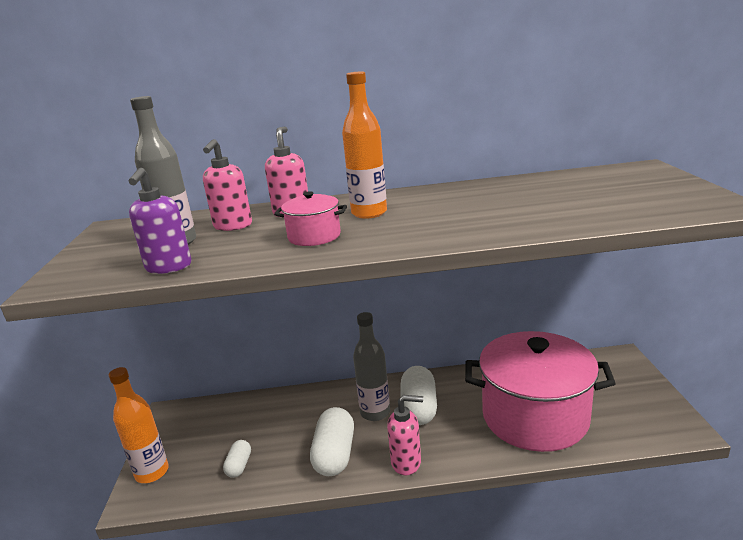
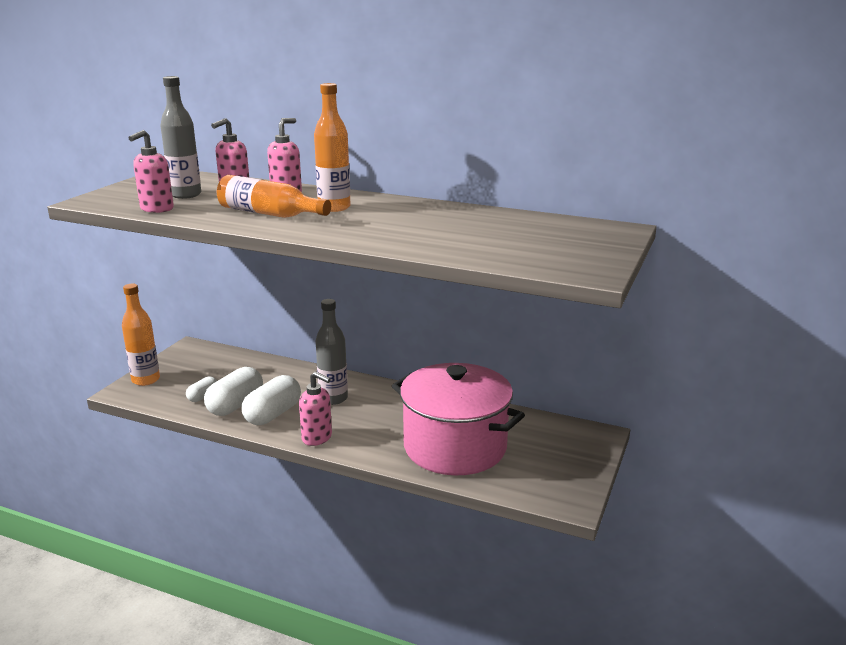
camera: 25 degrees right, 0 degrees up
(168, 267) = (156, 209): purple soap dispenser -> pink soap dispenser
(314, 236) = (269, 214): pink pot -> orange bottle
(419, 408) = (370, 408): white capsule -> white capsule (235, 405)

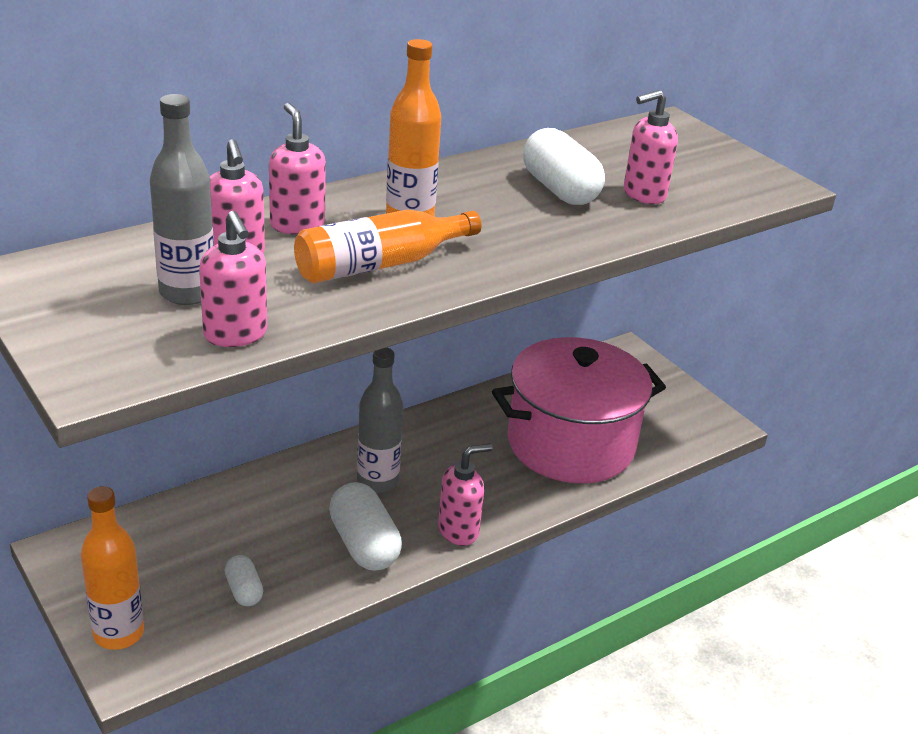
camera: 60 degrees left, 10 degrees up
(235, 405) = (303, 568): white capsule -> white capsule (560, 190)
(479, 243) = (643, 195): none -> pink soap dispenser

